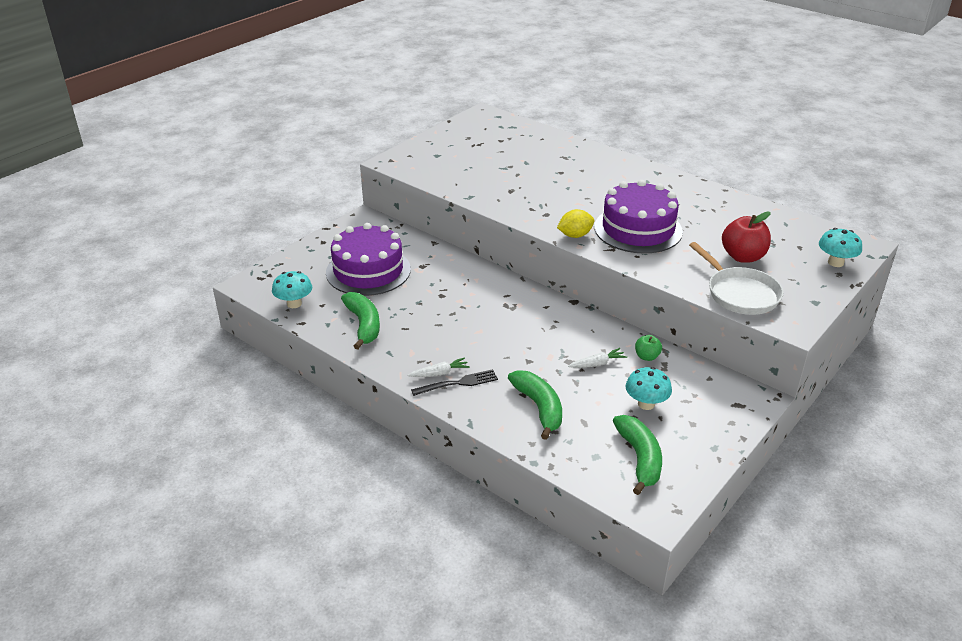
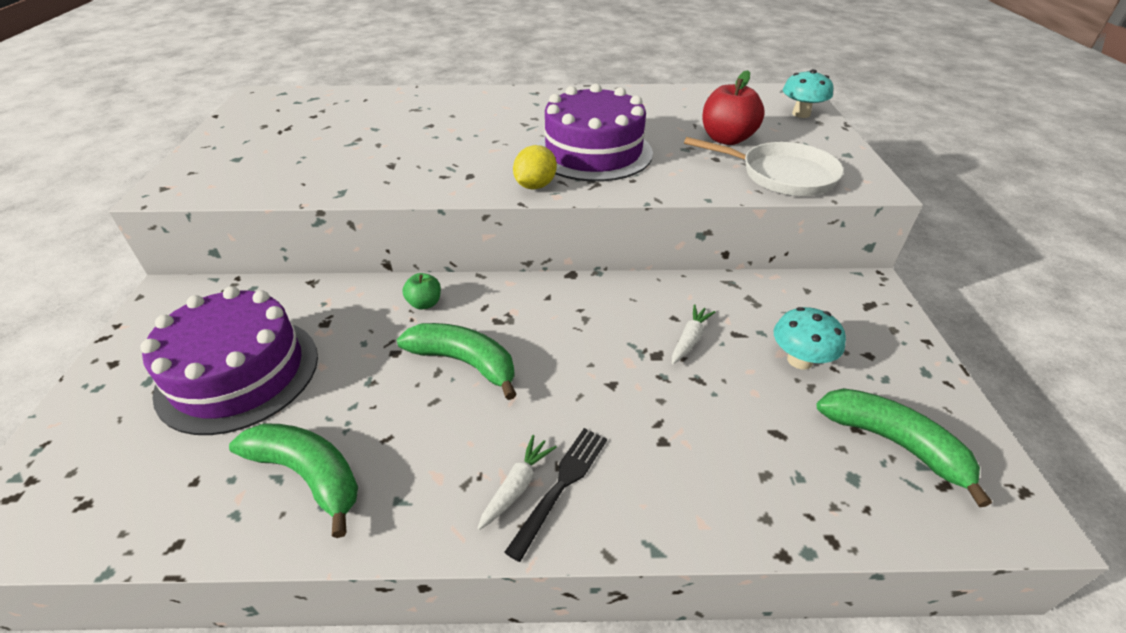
camera: 40 degrees left, 5 degrees up
(294, 304) = (129, 512): turquoise mushroom -> none
(539, 407) = (705, 449): green banana -> green banana (464, 362)
(647, 357) = (724, 300): green apple -> green apple (424, 303)

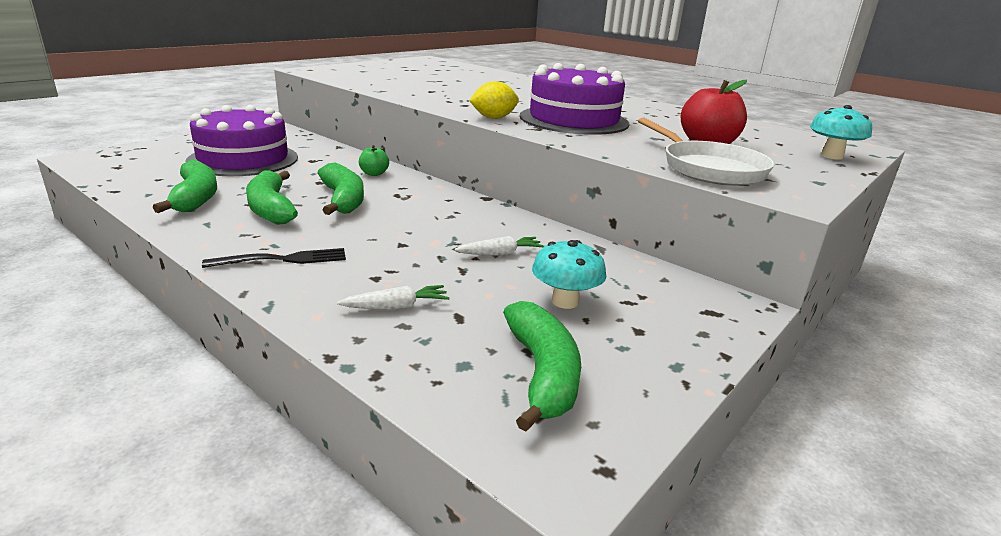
camera: 40 degrees right, 15 degrees down
(421, 427) = (271, 208): none -> green banana
(517, 486) = (263, 248): white carrot -> white carrot (396, 307)

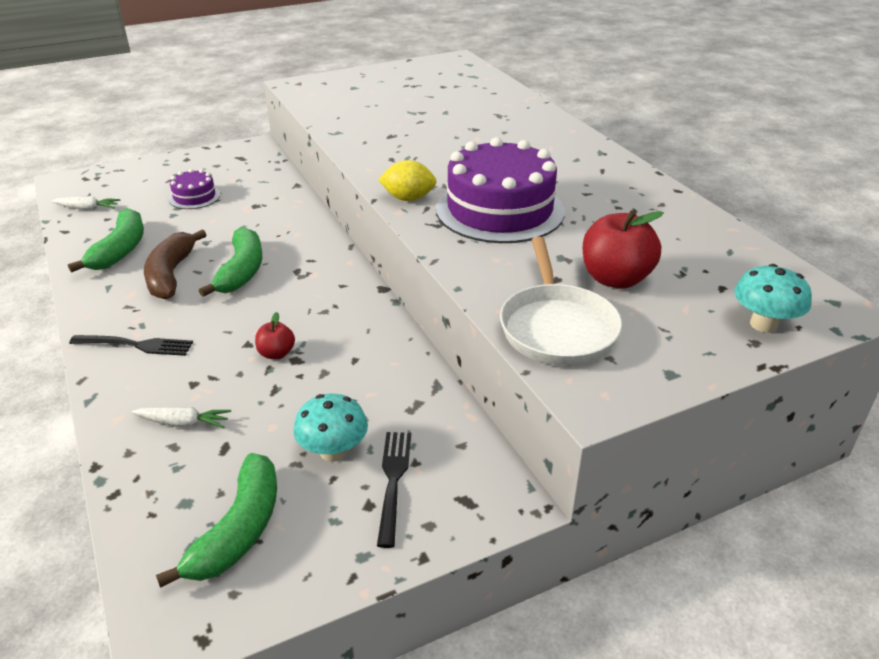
camera: 25 degrees right, 10 degrees up
(243, 159) = (194, 197): purple cake -> purple cake, size x0.48
(271, 208) = (171, 274): green banana -> brown banana
(374, 174) = (299, 234): green apple -> none
(437, 247) = (276, 354): none -> red apple
(500, 254) = (327, 375): white carrot -> white carrot (87, 209)
(639, 311) = (393, 481): none -> black fork

